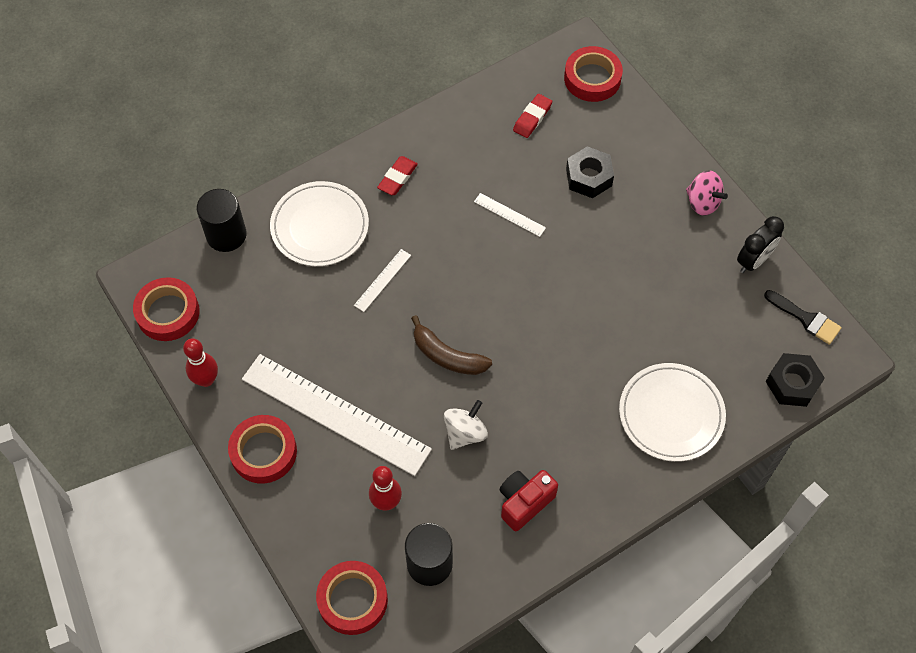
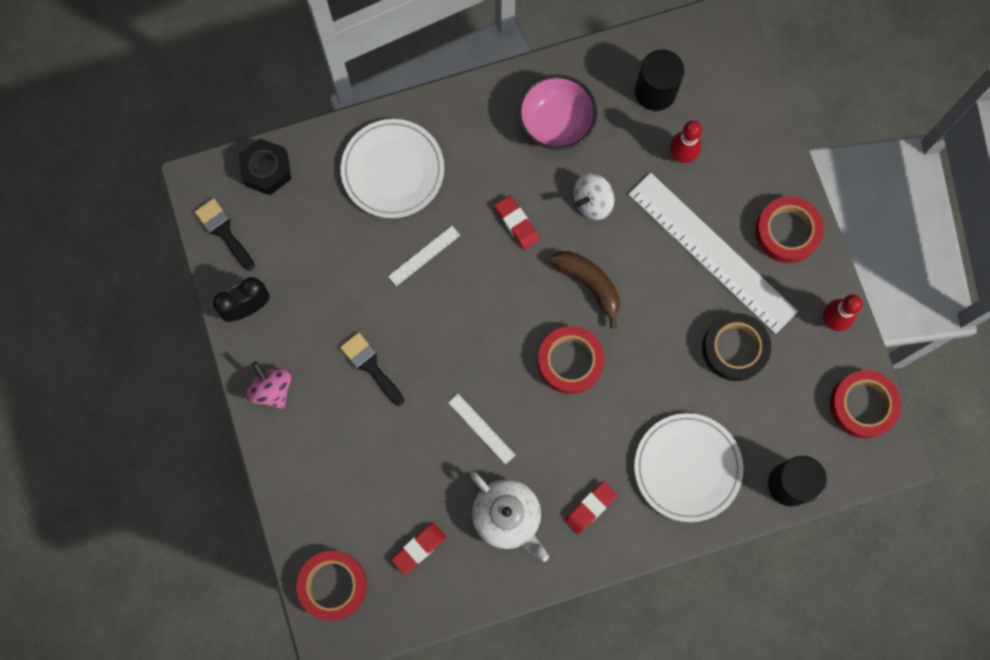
camera: 165 degrees left, 15 degrees up
(296, 332) = (734, 348): none -> black tape
(352, 600) = (730, 78): red tape -> red tape (570, 361)
(382, 280) = (634, 385): white ruler -> white ruler (424, 255)
(466, 156) = (507, 517): none -> white teapot
(524, 502) = (556, 123): red camera -> pink bowl
(533, 394) = (516, 223): none -> red eraser
(589, 177) = (382, 453): black nut -> none
(624, 240) = (370, 366): none -> black brush

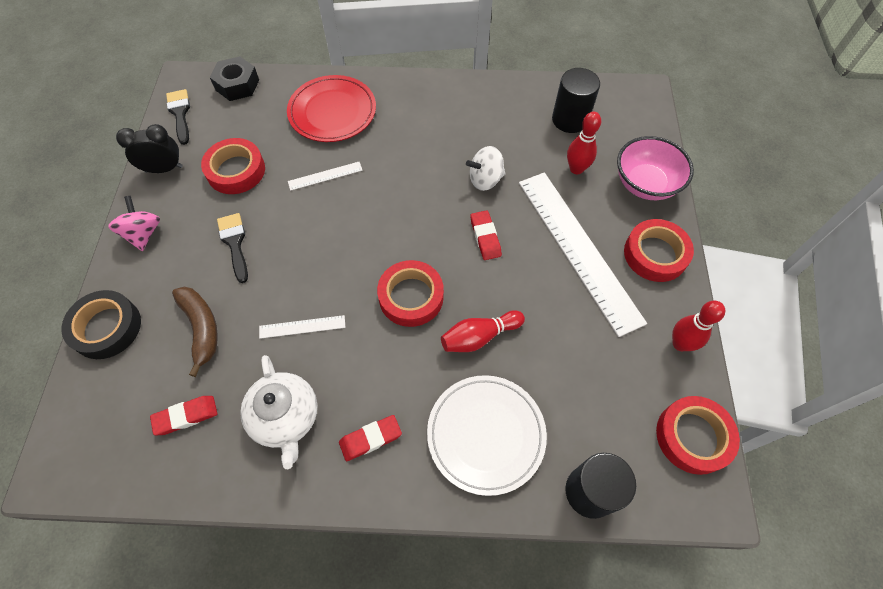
camera: 20 degrees right, 15 degrees down
(333, 585) = (86, 422): red tape -> red tape (236, 170)
(393, 170) = (332, 112): white plate -> red plate
(481, 428) = (302, 327): white ruler -> white ruler turned 75 degrees counterclockwise
(516, 223) = (413, 176): red eraser -> red eraser (485, 237)
(556, 123) = (478, 118): pink bowl -> pink bowl (645, 184)
(589, 284) = (456, 240): brown banana -> brown banana (201, 328)
(649, 379) = (479, 337): none -> red bowling pin
(734, 348) = (573, 337): black tape -> black tape (106, 328)

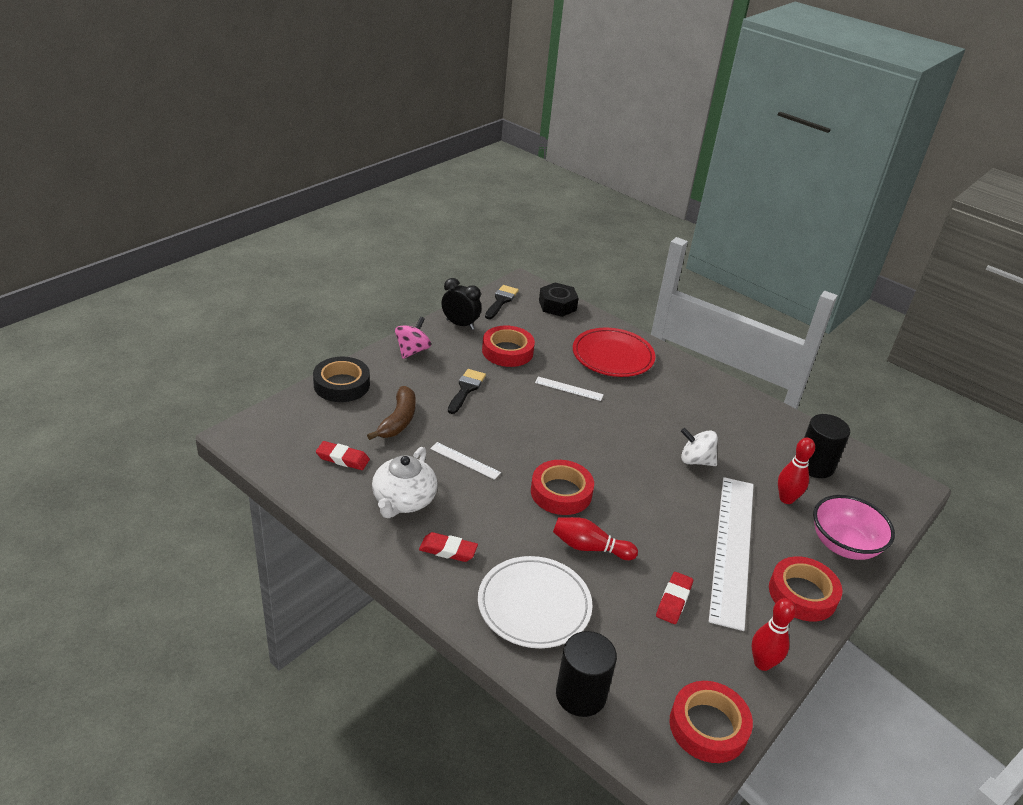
camera: 35 degrees right, 25 degrees down
(485, 237) = (658, 494): red eraser -> red eraser (674, 600)

